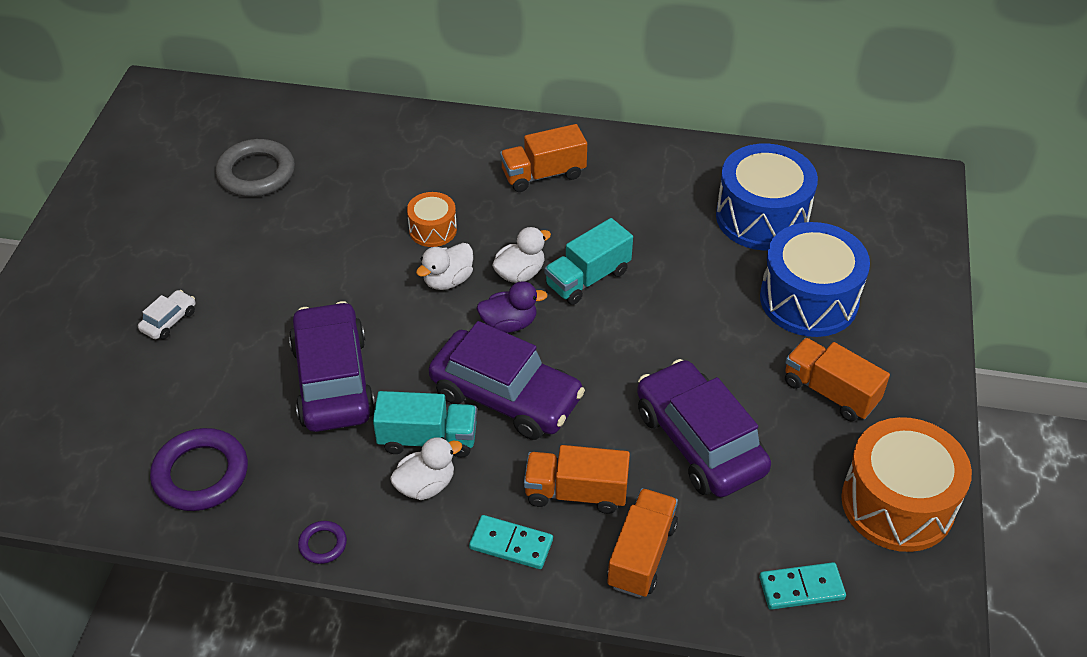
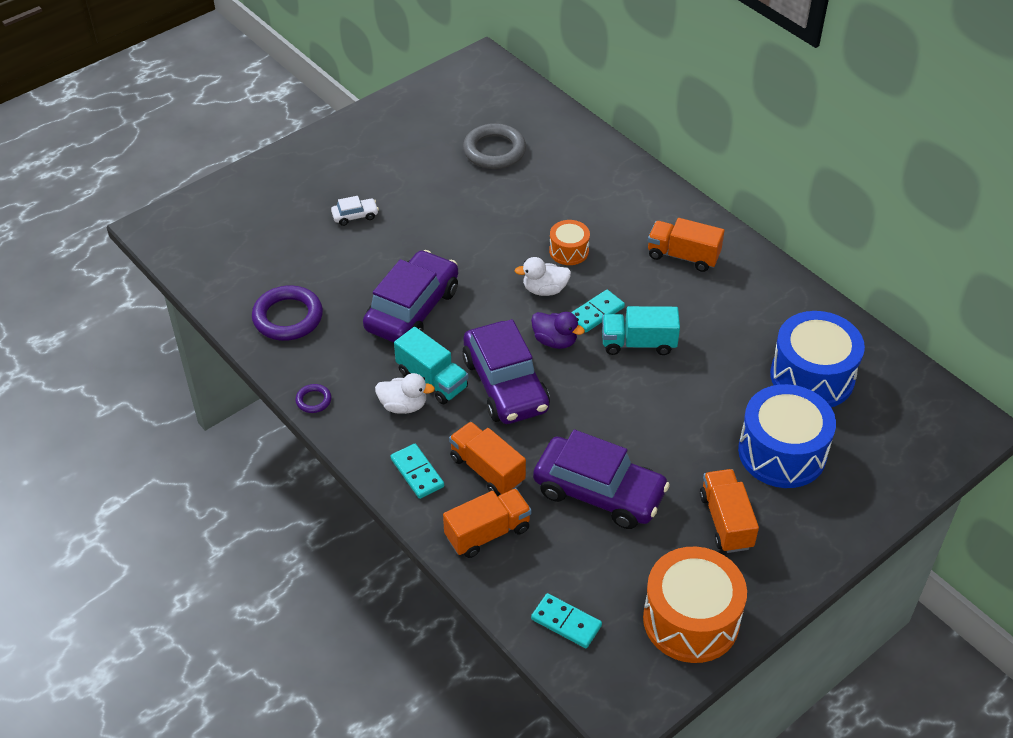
camera: 40 degrees right, 0 degrees up
(520, 273) = (596, 313): white duck -> turquoise domino
(699, 441) = (599, 492): purple car -> purple car turned 105 degrees clockwise

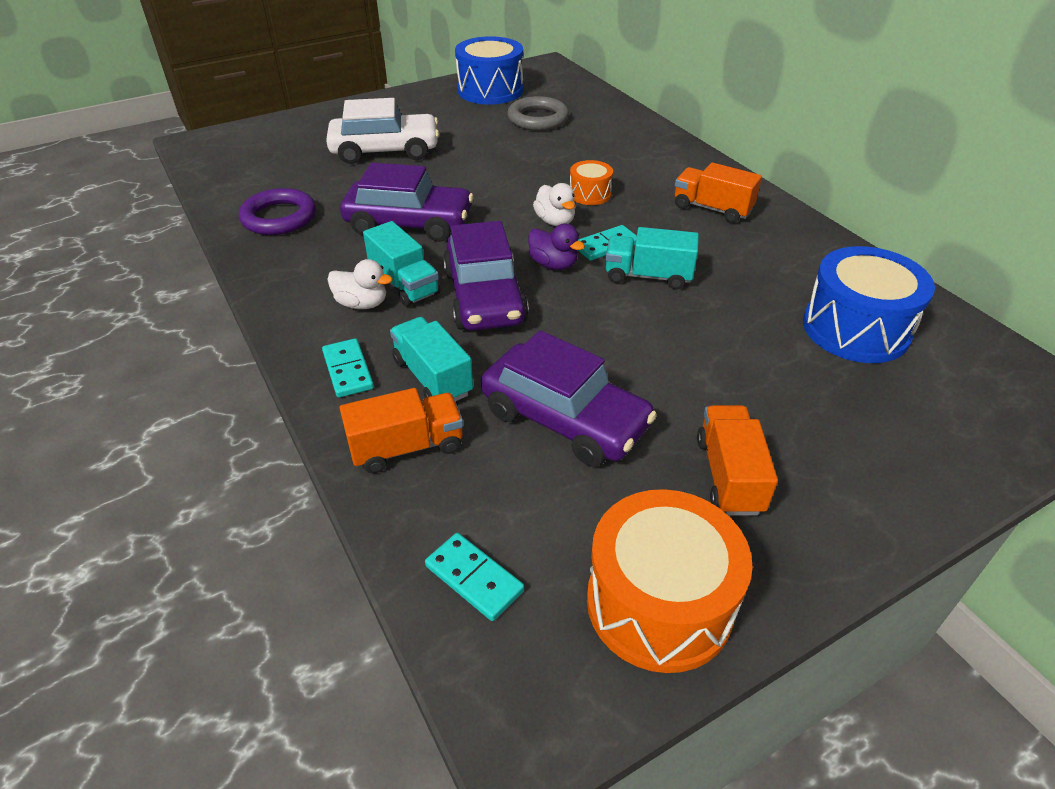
camera: 10 degrees right, 5 degrees down
(313, 400) = (266, 288): purple ring -> none
(355, 216) = (385, 151): white car -> white car, size x2.38
(412, 309) = (409, 223): purple car -> purple car turned 60 degrees clockwise
(487, 470) = (432, 377): orange truck -> turquoise truck
(544, 290) = (555, 221): white duck -> white duck turned 120 degrees counterclockwise
(782, 452) = (813, 404): blue drum -> blue drum (490, 90)

